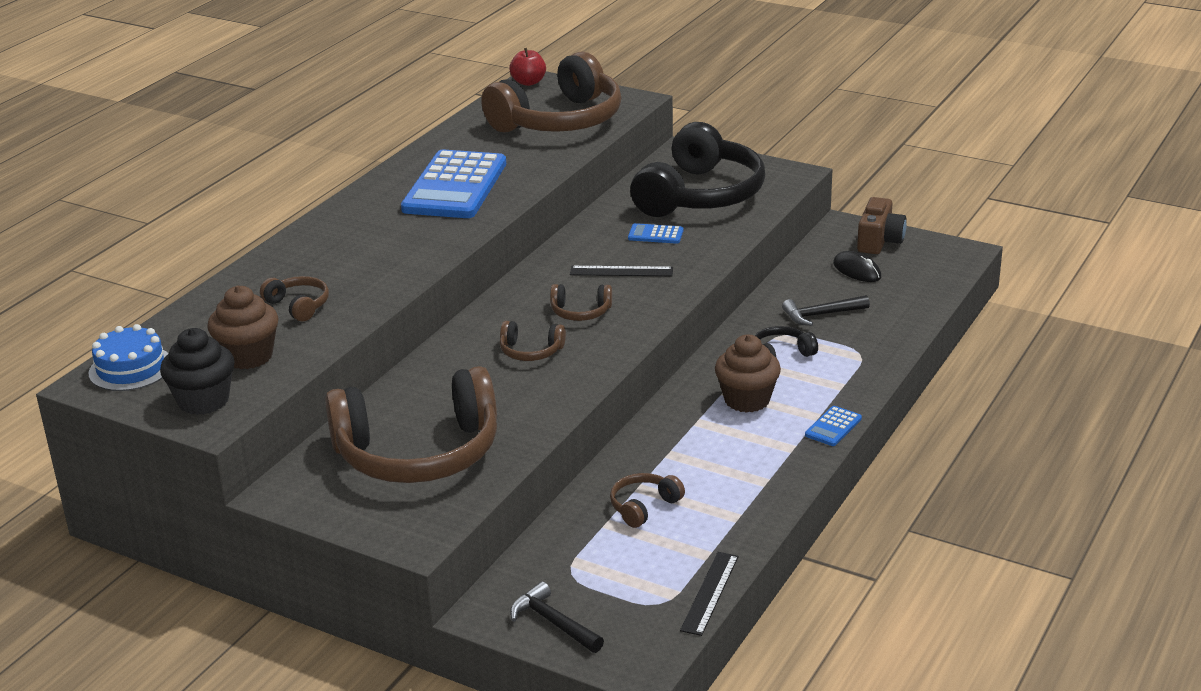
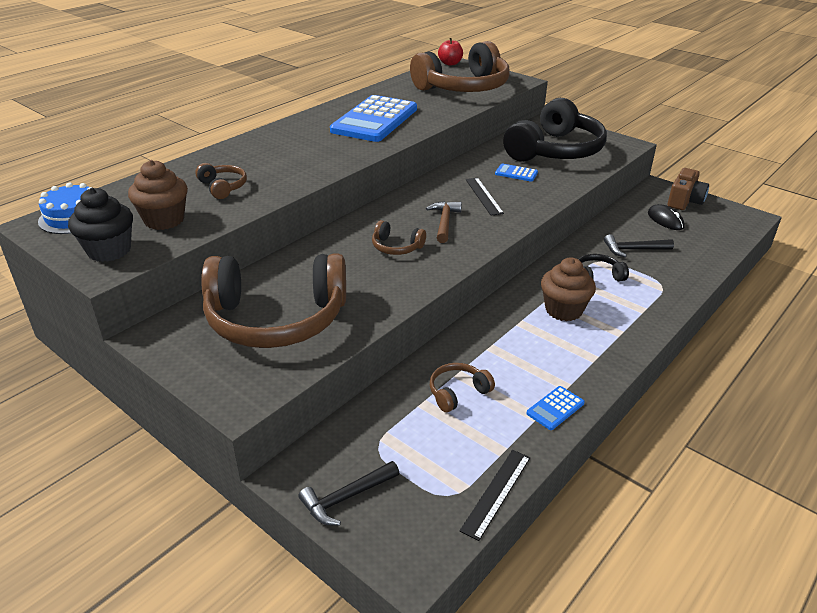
camera: 10 degrees right, 5 degrees up
(553, 622) = (346, 498): black hammer -> black hammer turned 90 degrees counterclockwise
(580, 312) = (444, 222): brown headphones -> brown hammer
(621, 271) = (484, 196): black ruler -> black ruler turned 60 degrees clockwise
(833, 427) = (632, 345): blue calculator -> blue calculator (555, 408)

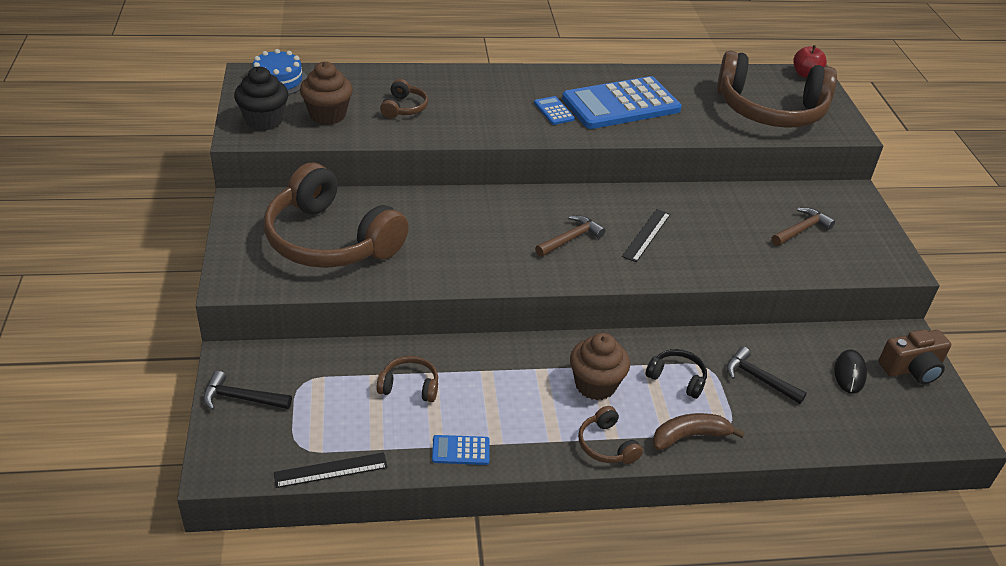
camera: 40 degrees right, 5 degrees up
(396, 247) = (496, 237): brown headphones -> brown headphones (606, 445)
(516, 173) = (716, 230): blue calculator -> blue calculator (554, 111)
(555, 150) = (801, 229): black headphones -> brown hammer
(653, 303) = (689, 436): none -> brown banana

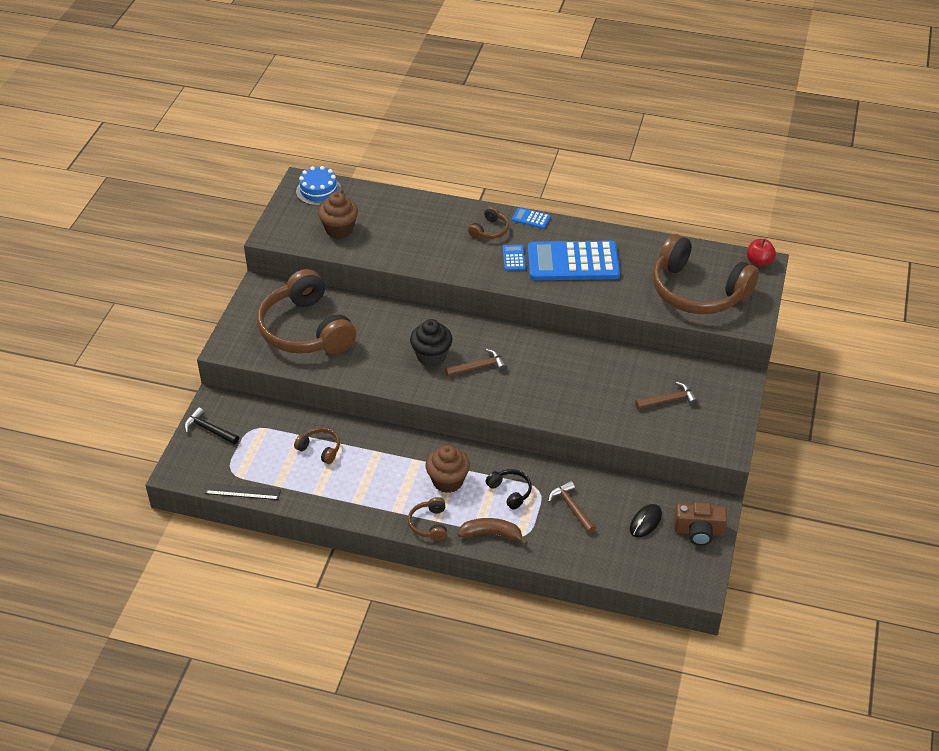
camera: 25 degrees right, 5 degrees up
(264, 121) = (291, 226): black cupcake -> black cupcake (431, 356)
(404, 108) = (399, 233): brown headphones -> brown headphones (490, 230)
(460, 450) = (330, 501): blue calculator -> blue calculator (531, 218)
(646, 235) = (539, 377): black ruler -> none
(758, 379) = (571, 507): black hammer -> brown hammer

